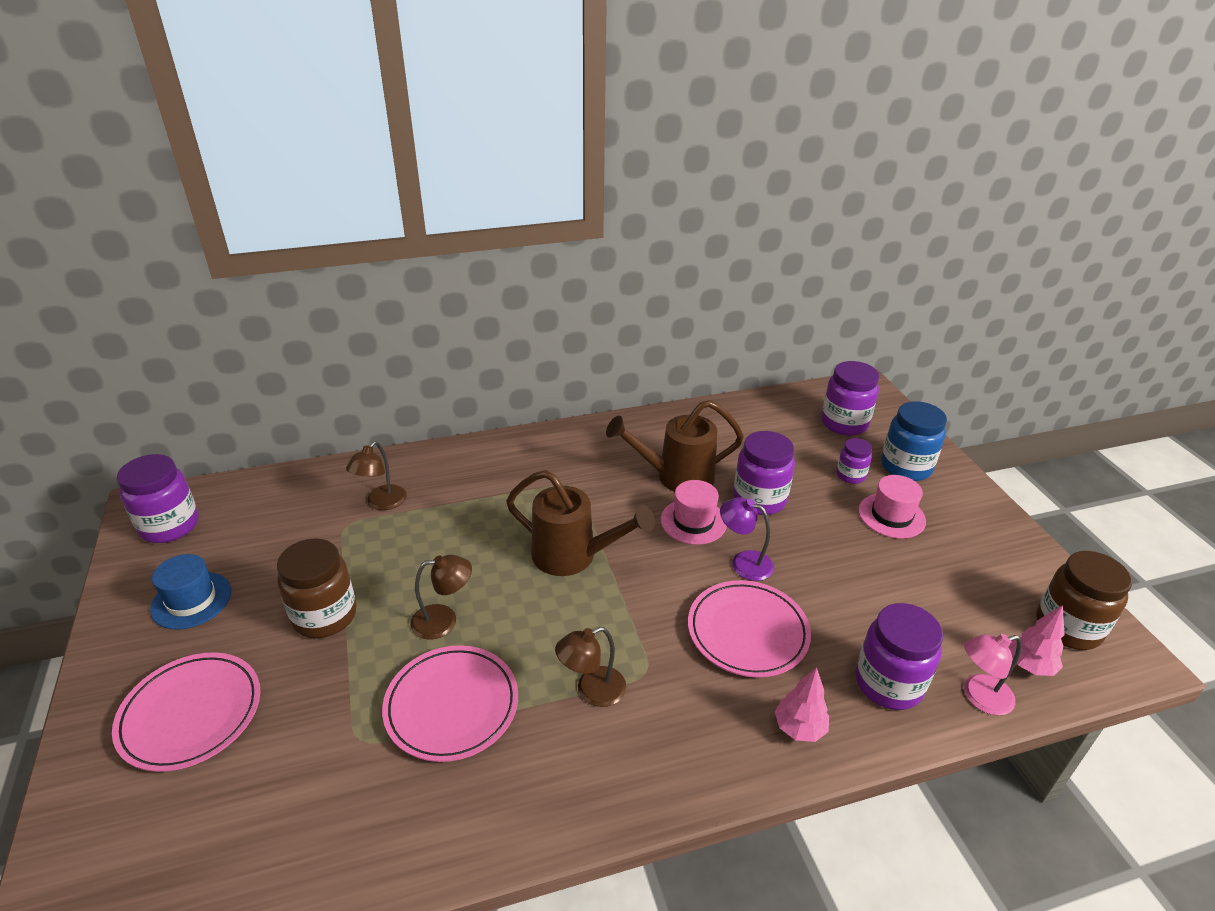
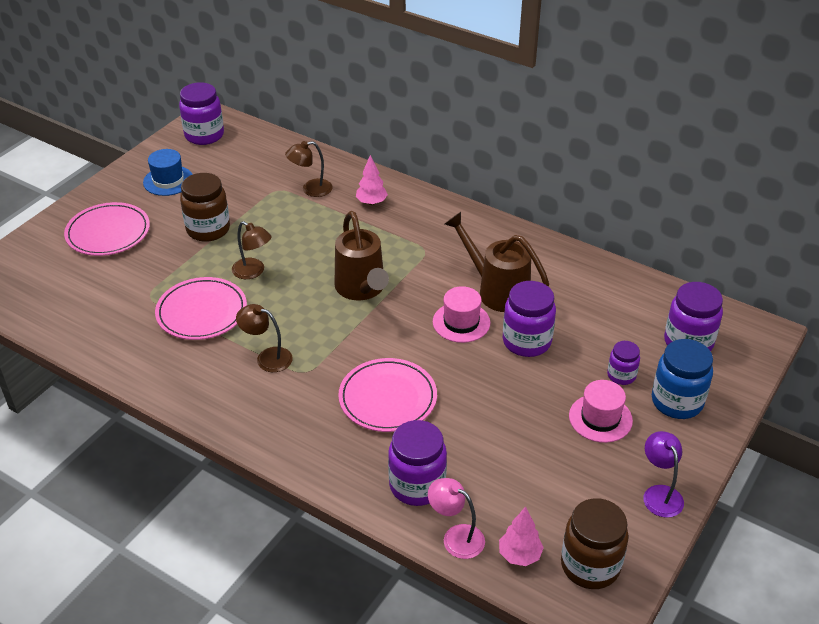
camera: 50 degrees right, 5 degrees up
(743, 562) = (450, 366): purple lamp -> purple lamp (659, 494)
(799, 728) = (333, 458): pink tree -> pink tree (371, 202)

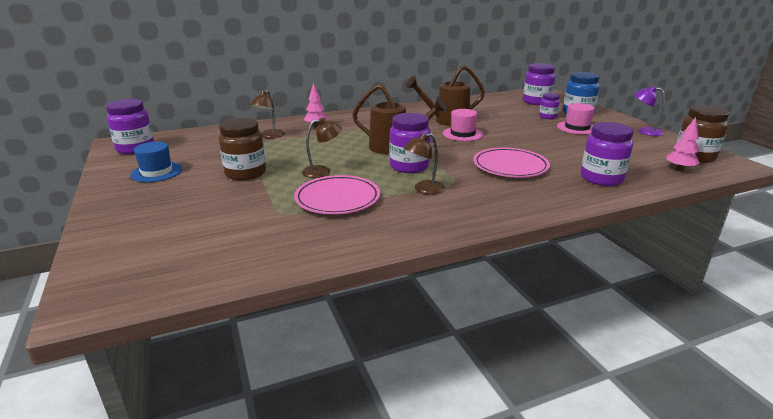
camera: 55 degrees left, 15 degrees down
(108, 233) = (167, 210): pink plate -> none
(456, 537) = (656, 180): pink lamp -> none
(526, 341) = (498, 126): purple jar -> purple jar (409, 166)

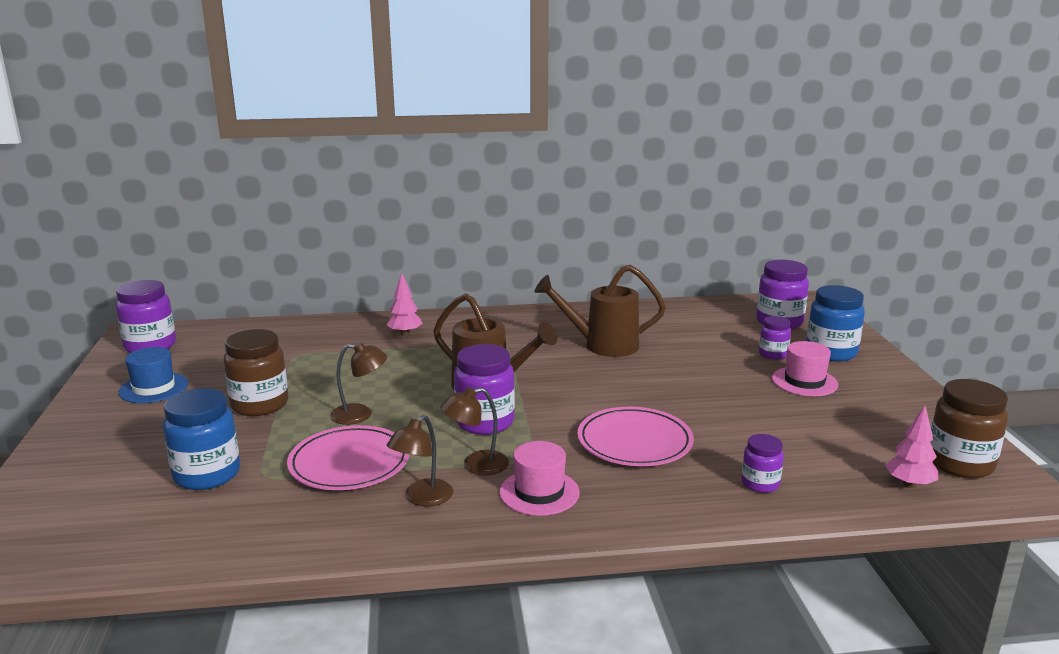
camera: 15 degrees right, 5 degrees down
(238, 218) = (207, 475): none -> blue jar
(270, 136) = (331, 344): brown lamp -> brown lamp (422, 498)
(462, 134) = (608, 373): pink hat -> pink hat (539, 492)
(601, 178) = (760, 484): purple jar -> purple jar, size x0.57
(644, 131) = (916, 402): purple lamp -> none

